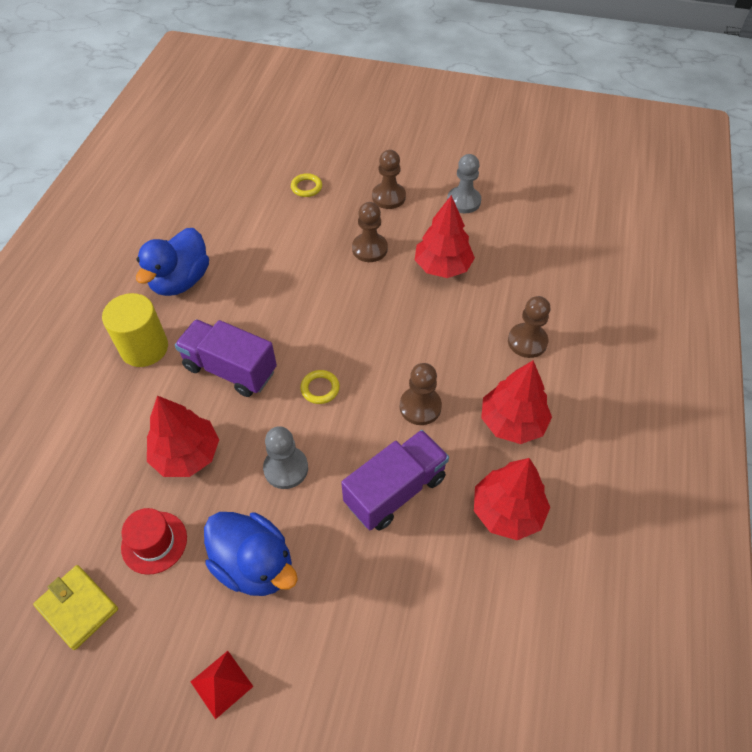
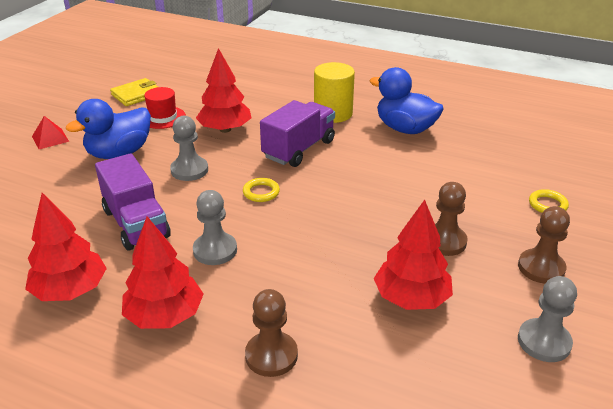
camera: 100 degrees right, 20 degrees down
(420, 407) = (215, 250): brown pawn -> grey pawn

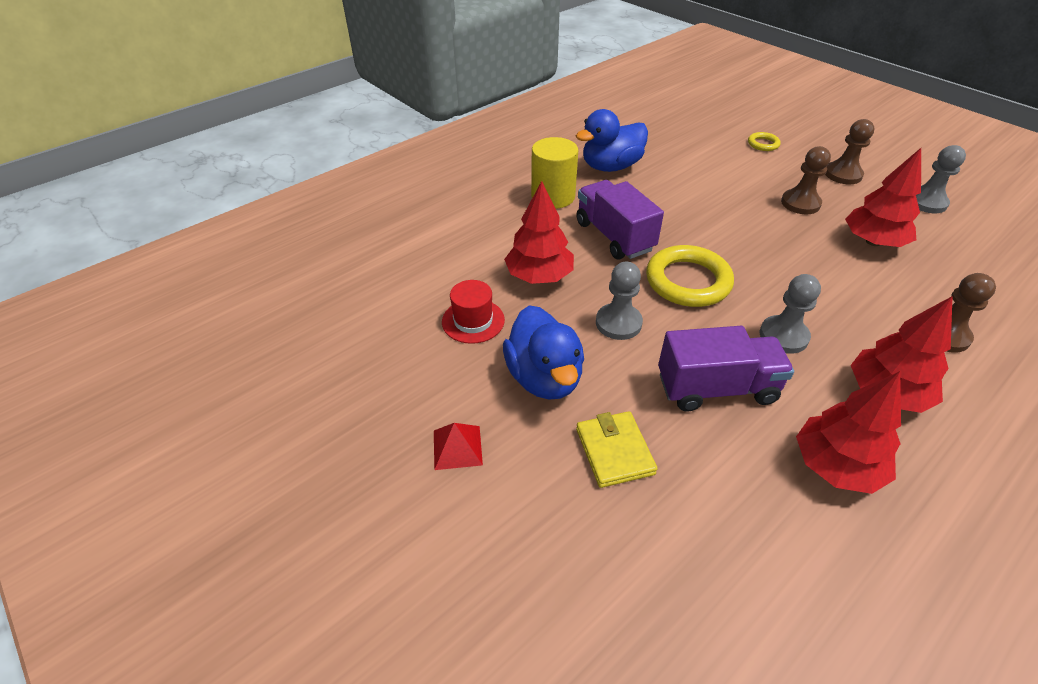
camera: 65 degrees left, 10 degrees up
(136, 95) = (386, 334): yellow wallet -> yellow wallet (614, 451)
(261, 192) = (688, 281): yellow ring -> yellow ring, size x2.10

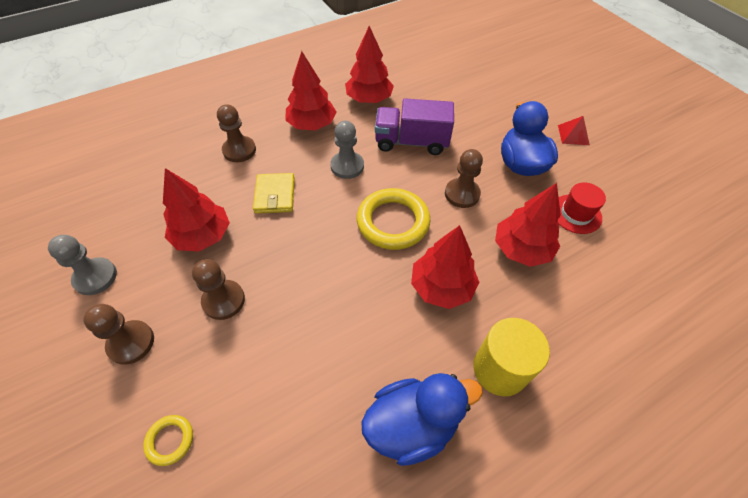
camera: 170 degrees left, 10 degrees up
(614, 236) = (442, 287): purple truck -> red tree
(614, 451) = (483, 121): yellow wallet -> yellow wallet (275, 195)
(618, 323) = (462, 194): grey pawn -> brown pawn

